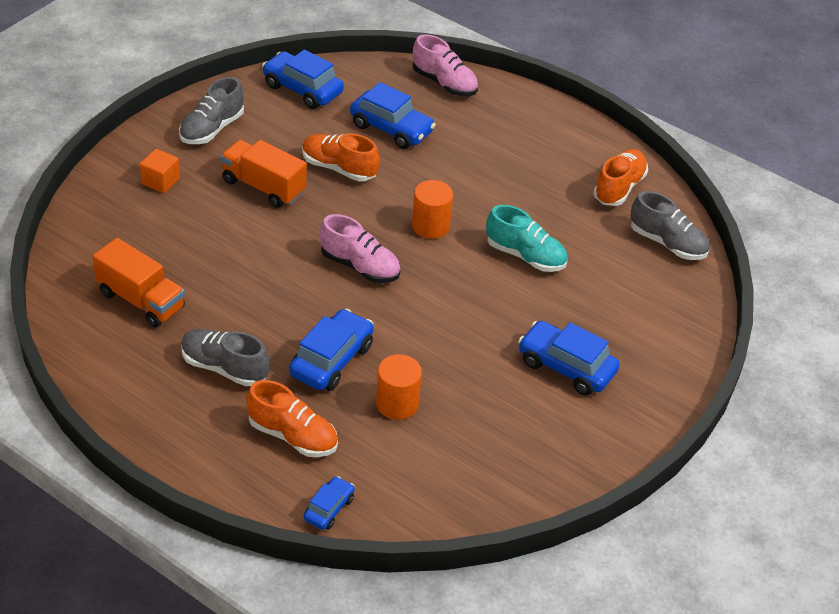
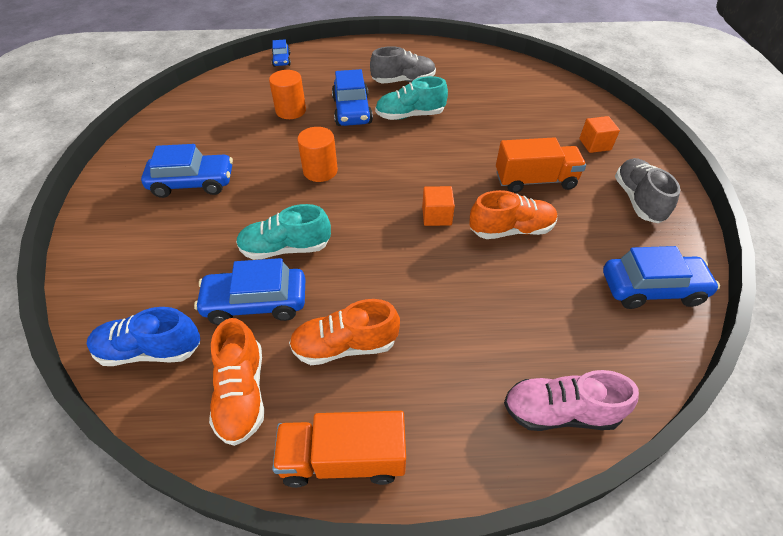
camera: 145 degrees right, 5 degrees up
(141, 300) = (490, 85): orange truck -> orange truck (343, 459)
(279, 315) = (410, 115): none -> turquoise shoe
(293, 436) = (331, 74): orange shoe -> orange shoe (345, 345)
(360, 266) = (399, 167): pink shoe -> none
(381, 209) = (436, 216): none -> orange cube
(391, 129) = (527, 301): blue car -> blue car (256, 303)
(430, 226) = (385, 226): orange cylinder -> orange cylinder (320, 171)
(667, 243) = (150, 350): grey shoe -> blue shoe

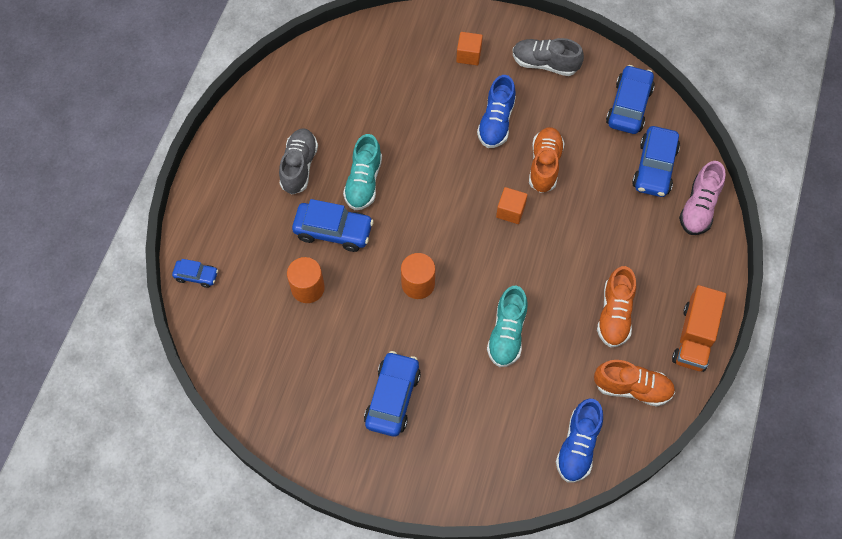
camera: 70 degrees left, 15 degrees up
(256, 303) = (557, 366): blue car -> blue car (654, 168)
(535, 180) = (496, 122): orange truck -> blue shoe

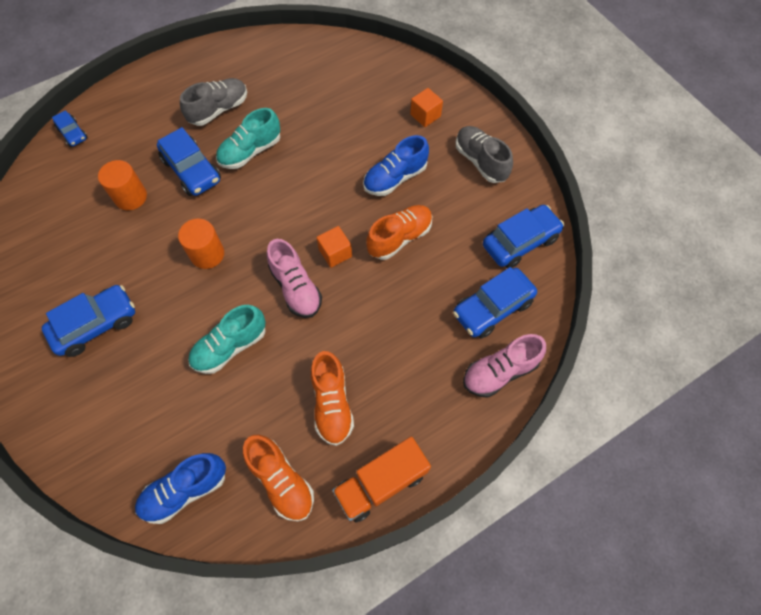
camera: 40 degrees right, 0 degrees up
(509, 257) = (296, 288): none -> pink shoe
(614, 314) = (332, 404): orange shoe -> orange shoe turned 60 degrees counterclockwise

